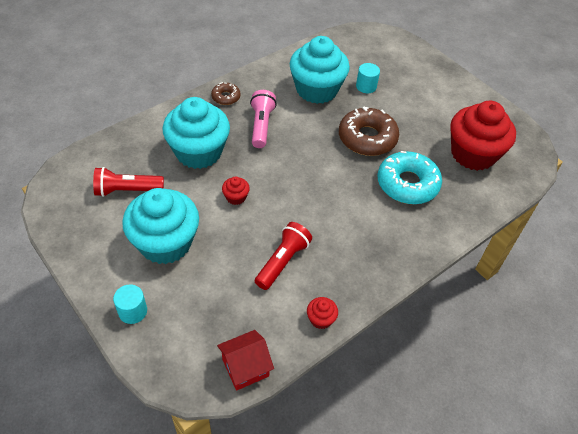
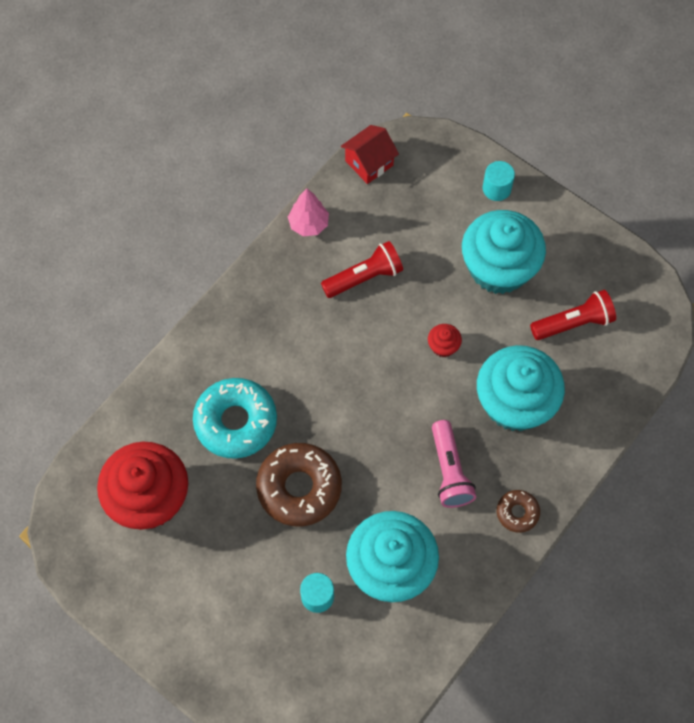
camera: 170 degrees right, 15 degrees up
(282, 261) = (364, 277): red flashlight -> red flashlight turned 135 degrees counterclockwise
(321, 319) = (308, 224): red cupcake -> pink tree

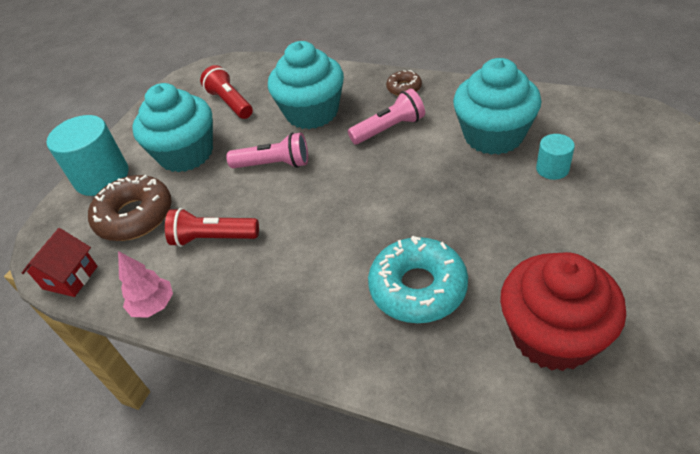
camera: 100 degrees left, 20 degrees down
(299, 488) = (460, 213): brown donut -> brown donut (135, 216)
(364, 277) = (213, 238): red flashlight -> red flashlight turned 45 degrees counterclockwise
(369, 163) = (70, 277): red house -> red house turned 75 degrees clockwise
(443, 346) = (274, 164): red cupcake -> pink flashlight
(496, 188) = (102, 177): turquoise cylinder -> turquoise cylinder, size x1.96

